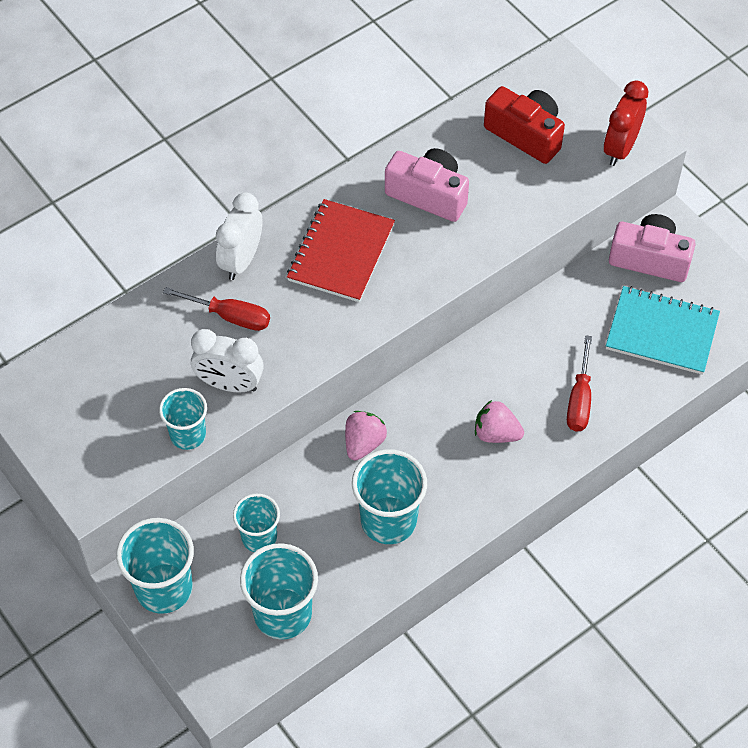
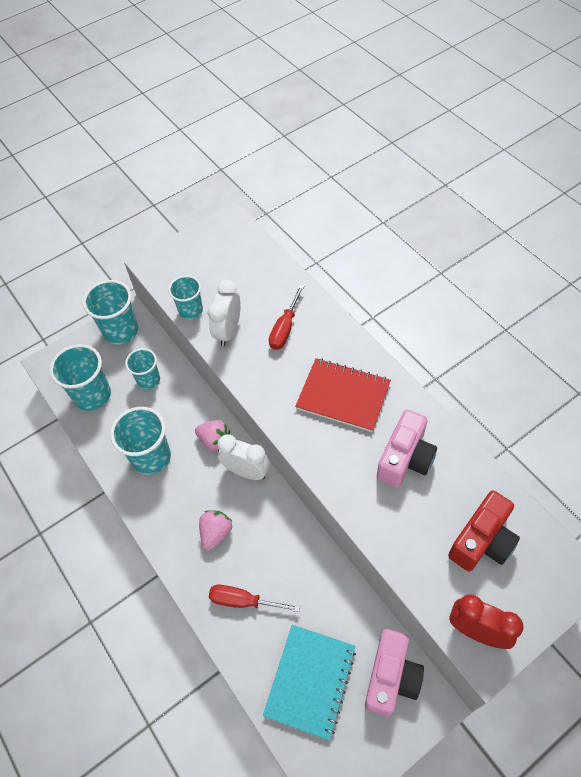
camera: 95 degrees right, 0 degrees up
(241, 260) = (334, 332): white clock -> white clock (246, 471)

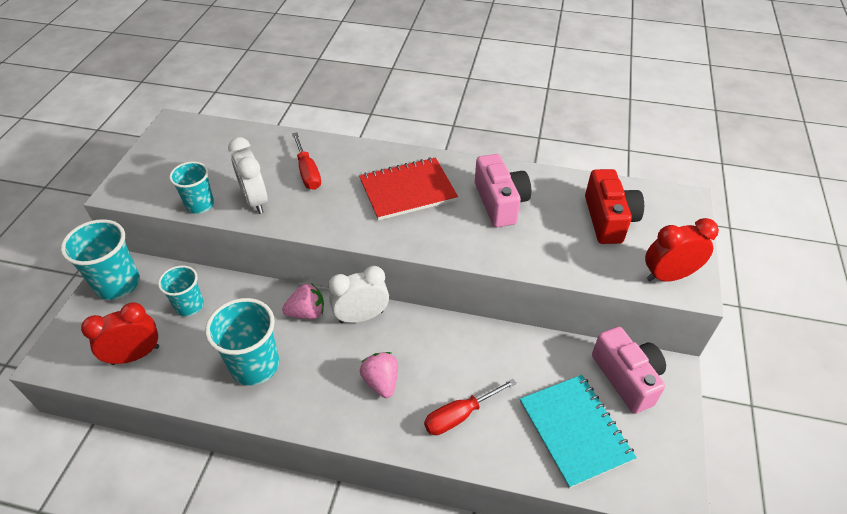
camera: 45 degrees left, 10 degrees down
(92, 395) = (135, 355): turquoise cup -> red clock

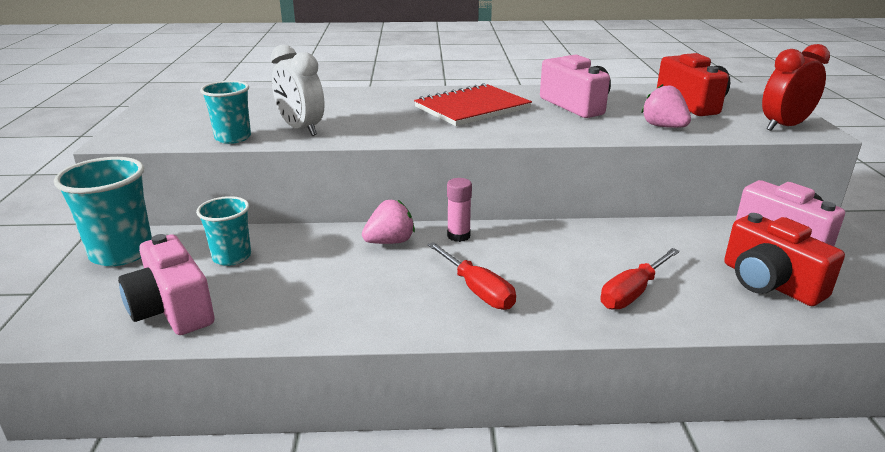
camera: 15 degrees left, 20 degrees down
(135, 355) = (172, 309): red clock -> pink camera
(255, 365) = (348, 293): turquoise cup -> none
(307, 172) = (351, 108): red screwdriver -> red screwdriver (477, 290)
(361, 316) = (458, 236): white clock -> pink glue stick
(381, 382) = (519, 281): pink strawberry -> pink strawberry (663, 127)
(575, 430) = (769, 283): turquoise notebook -> red camera

